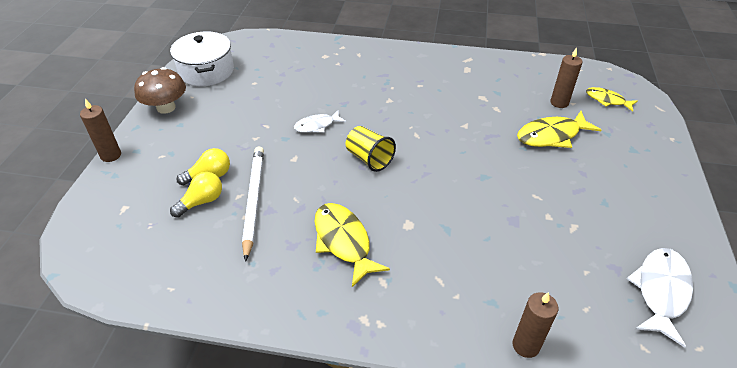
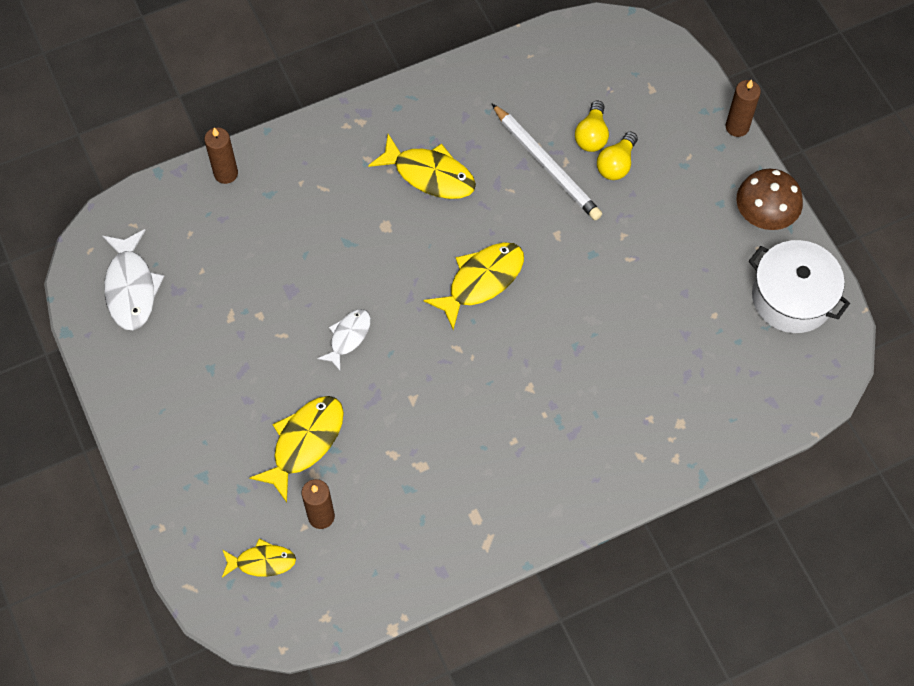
camera: 145 degrees right, 20 degrees up
(317, 126) = (575, 293): white fish -> white fish (348, 337)
(369, 159) = (481, 281): yellow cup -> yellow fish

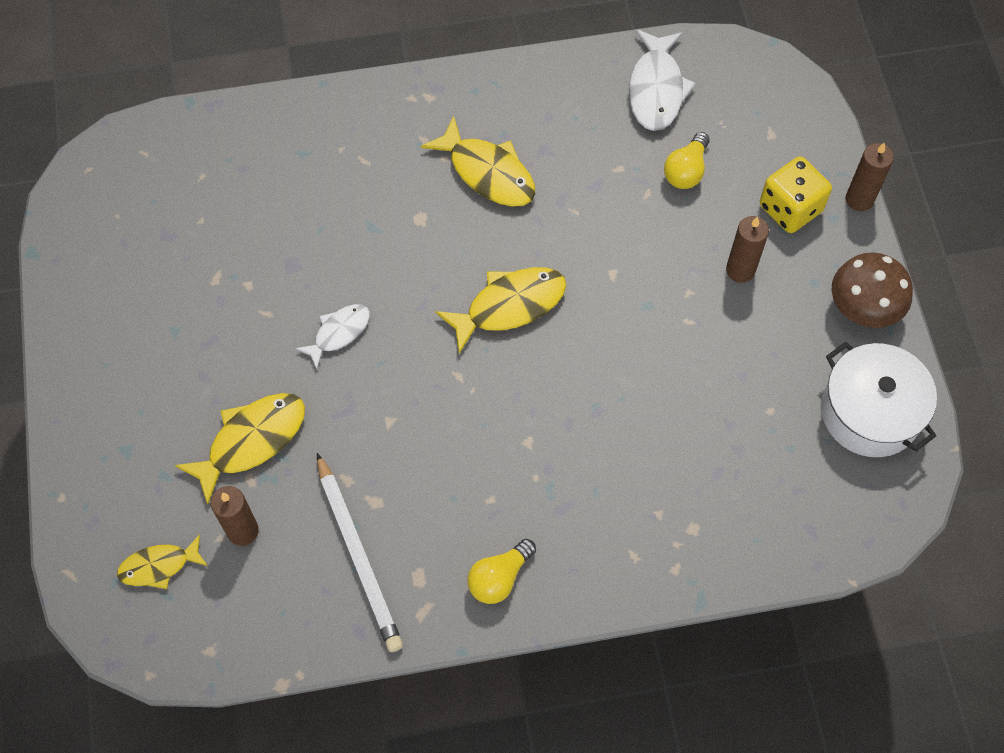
camera: 15 degrees right, 0 degrees up
(131, 287) = (118, 220): white fish -> white fish (656, 89)
(226, 173) = (262, 120): brown candle -> brown candle (740, 270)
(262, 562) = (159, 566): yellow fish -> yellow fish turned 150 degrees clockwise
(546, 165) = (623, 192): white pencil -> white pencil (358, 555)
(616, 164) = (705, 210): yellow light bulb -> yellow light bulb (499, 578)
(684, 147) = (790, 208): none -> yellow dice

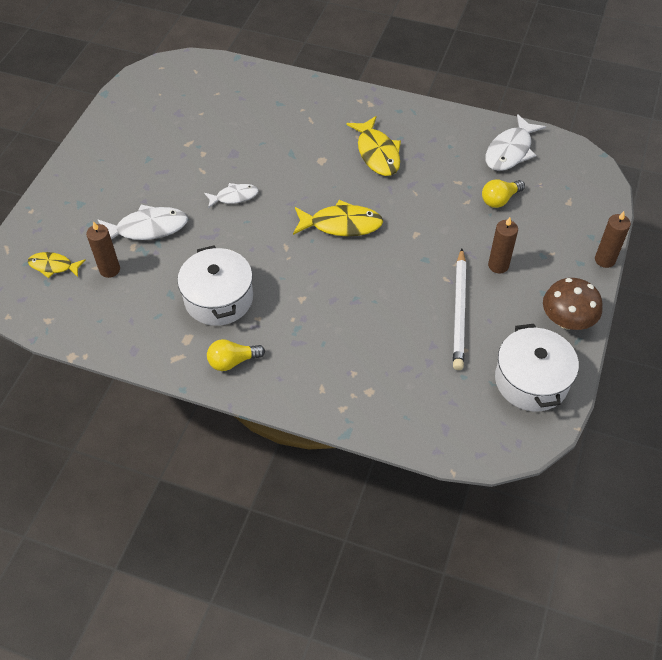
camera: 30 degrees right, 10 degrees down
(251, 441) = (147, 228): yellow fish -> white fish
(358, 555) = (162, 311): white pencil -> white pencil (459, 311)
(421, 497) = (219, 298): none -> white pot
(790, 208) = (554, 246): yellow dice -> none

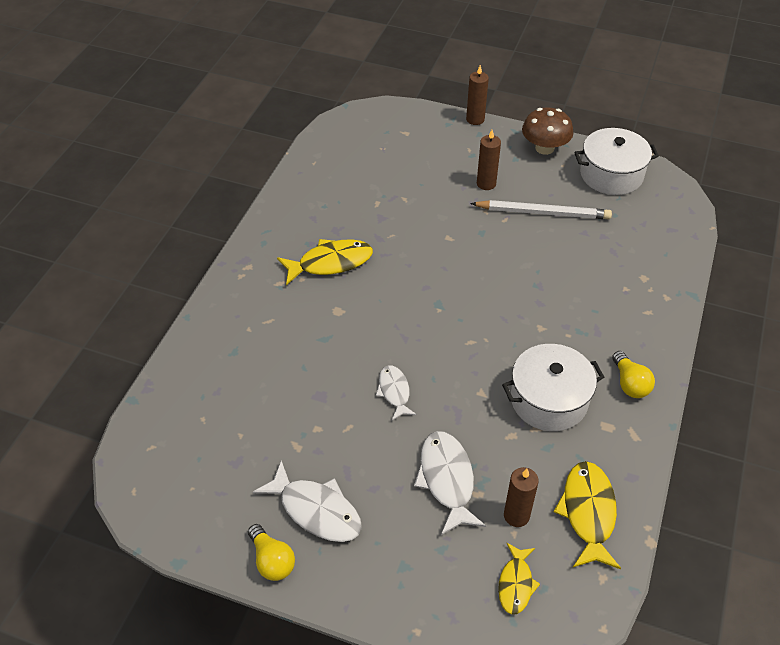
camera: 90 degrees left, 5 degrees down
(341, 224) = (437, 295): yellow fish -> yellow fish (588, 513)
(500, 200) = (402, 176): yellow light bulb -> yellow light bulb (272, 560)
(510, 151) = (335, 163): white fish -> white fish (316, 510)

